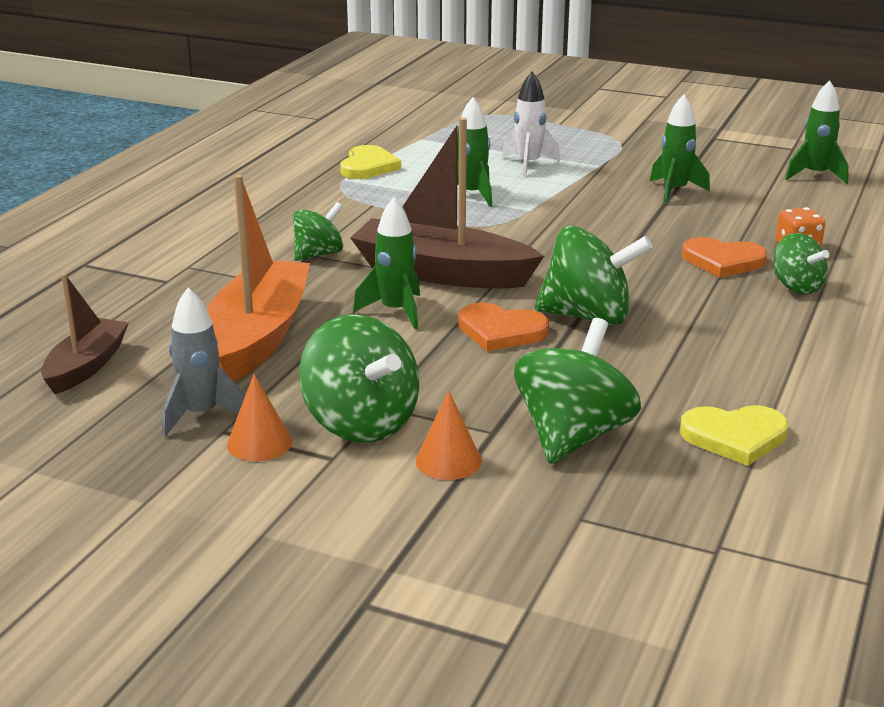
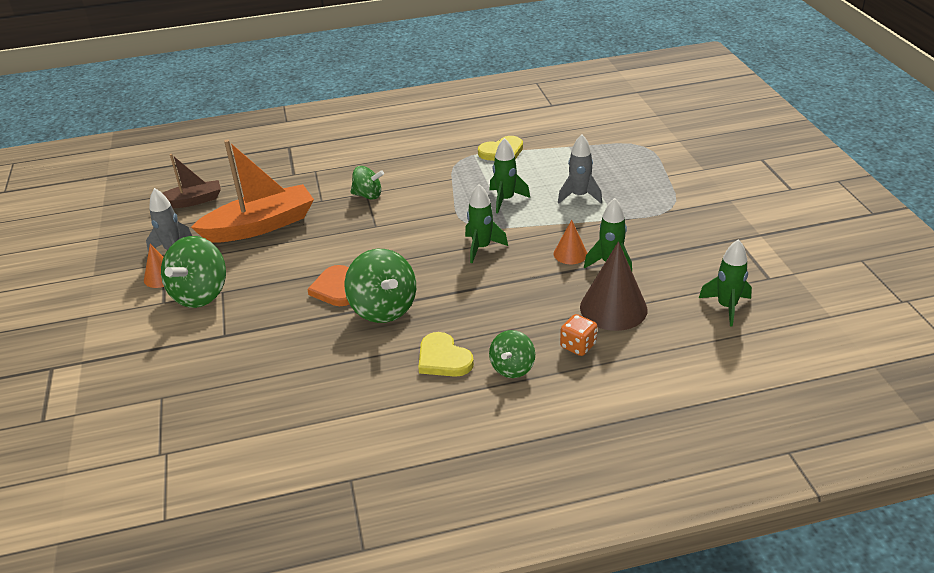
camera: 55 degrees right, 10 degrees up
(395, 311) = (326, 248): green rocket -> green rocket (481, 248)
(442, 273) = (387, 239): brown boat -> none
(448, 461) = (185, 335): orange cone -> orange cone (570, 254)
(528, 165) = (579, 196): white rocket -> grey rocket
(573, 436) = (239, 361): green spinning top -> none
(723, 261) = (519, 324): orange heart -> none
(735, 437) = (284, 416): yellow heart -> yellow heart (443, 358)
(754, 214) = (613, 308): none -> brown cone

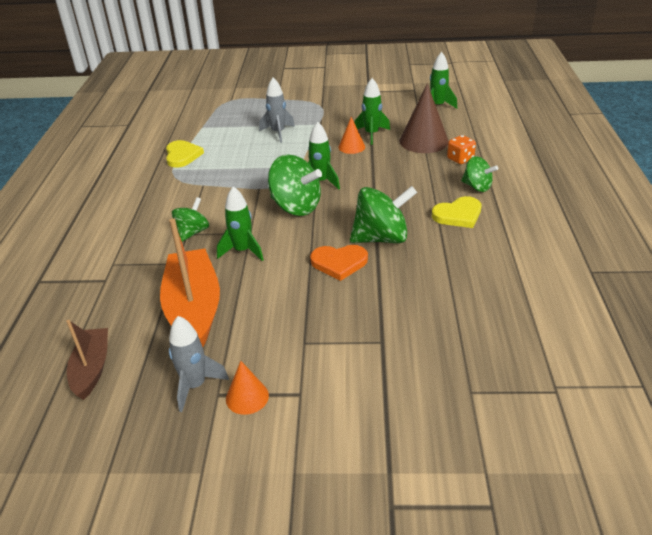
camera: 75 degrees left, 0 degrees up
(200, 294) = (300, 360): green spinning top -> green spinning top (296, 207)
(505, 200) = (258, 163): green rocket -> green rocket (243, 251)

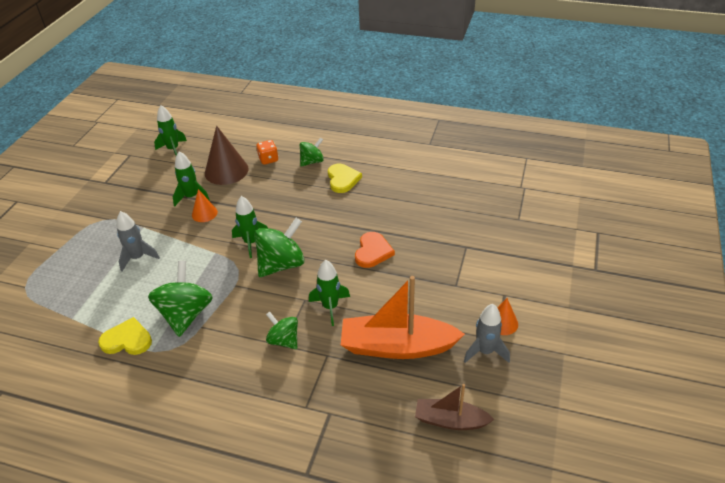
camera: 75 degrees left, 5 degrees up
(381, 238) = (352, 223): green spinning top -> green spinning top (186, 314)

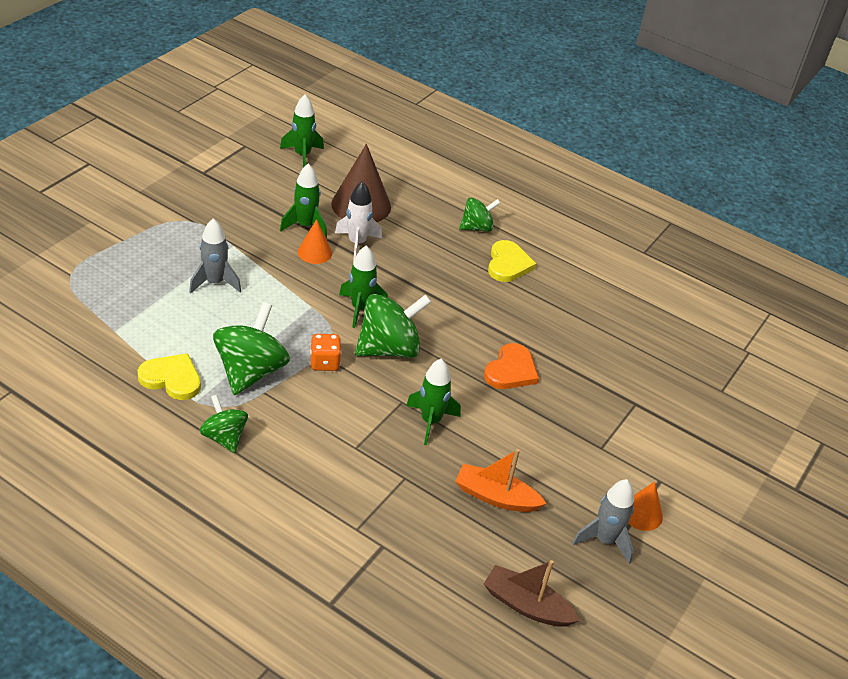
camera: 10 degrees right, 0 degrees up
(232, 198) = (357, 243): none -> white rocket
(268, 159) = (420, 207): orange dice -> orange dice (325, 362)
(284, 340) = (358, 442): green spinning top -> green spinning top (224, 437)
(397, 346) = (496, 497): orange boat -> orange boat, size x0.58

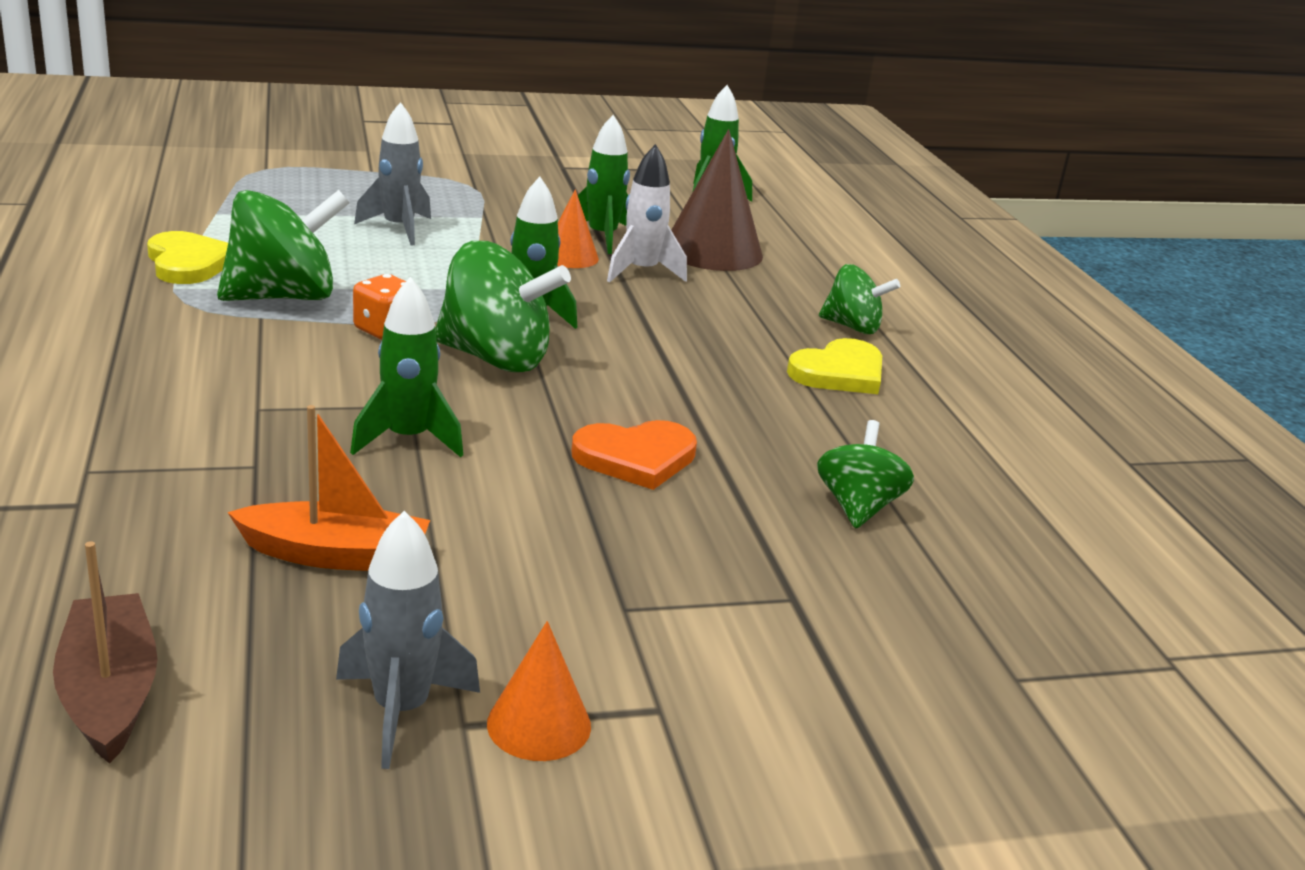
camera: 45 degrees right, 15 degrees down
(224, 437) = (133, 323): green spinning top -> green spinning top (858, 507)
(496, 497) = (335, 555): orange boat -> orange boat turned 120 degrees clockwise

